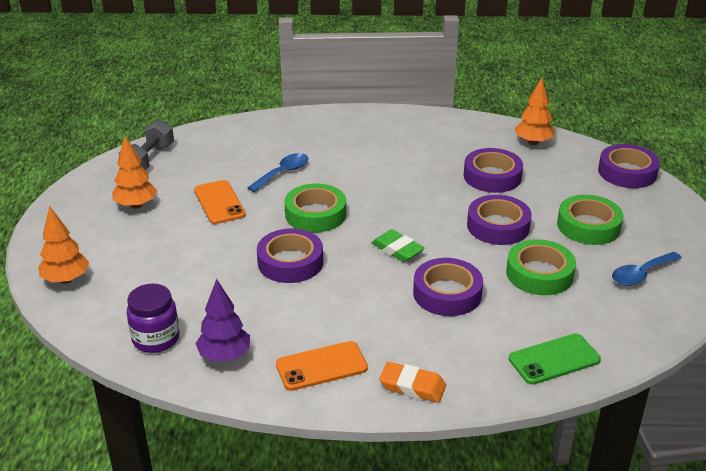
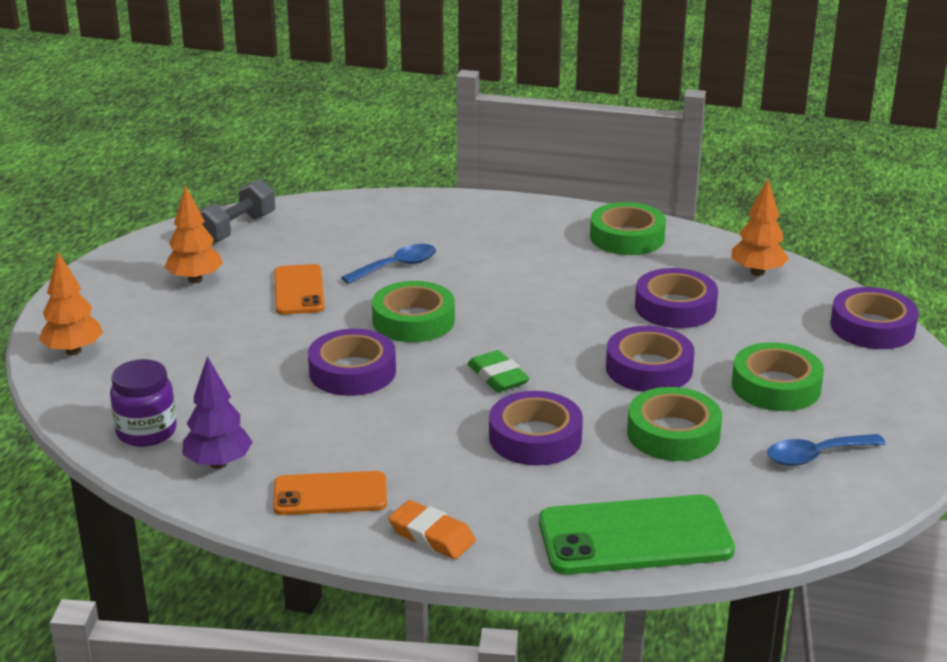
camera: 15 degrees right, 5 degrees down
(433, 128) = (627, 237): none -> green tape
(554, 359) = (635, 536): green phone -> green phone, size x1.58

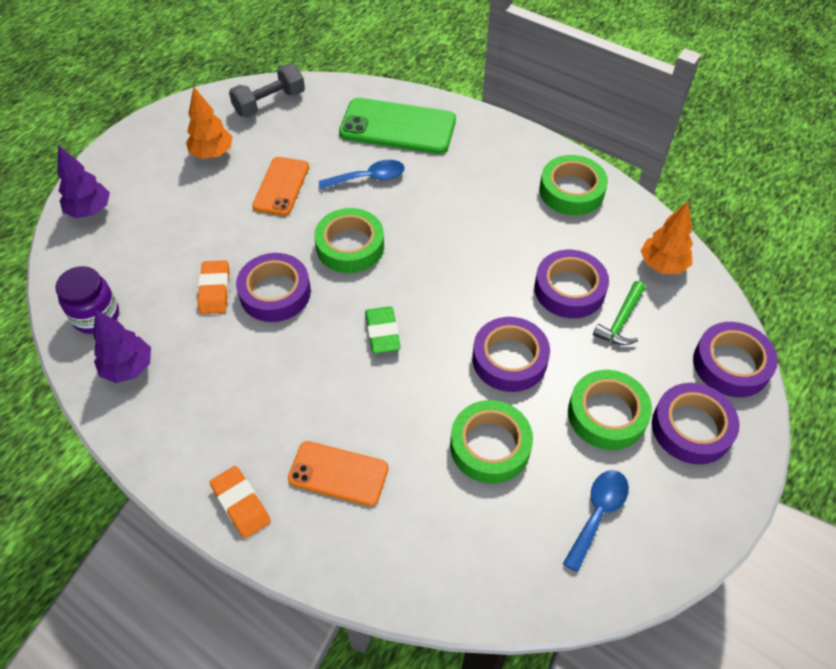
camera: 20 degrees right, 25 degrees up
(73, 351) = (90, 210): orange tree -> purple tree
(279, 383) = (215, 290): none -> orange eraser
(330, 494) = (190, 430): orange phone -> orange phone (338, 473)
(535, 438) = (376, 415): purple tape -> purple tape (691, 428)
(635, 536) = (396, 561): green phone -> green phone (398, 127)
(743, 319) = (621, 320): none -> green hammer
(816, 456) = (598, 513): blue spoon -> blue spoon turned 120 degrees clockwise

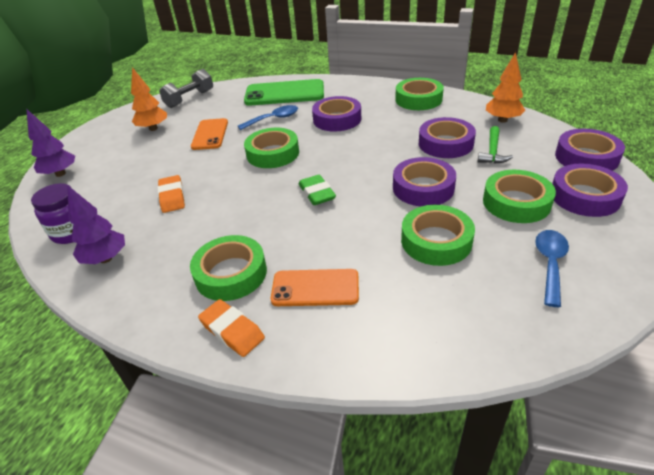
camera: 10 degrees left, 15 degrees down
(256, 428) = (231, 273): none -> green tape
(275, 292) = (222, 189): purple tape -> purple tape (337, 119)

